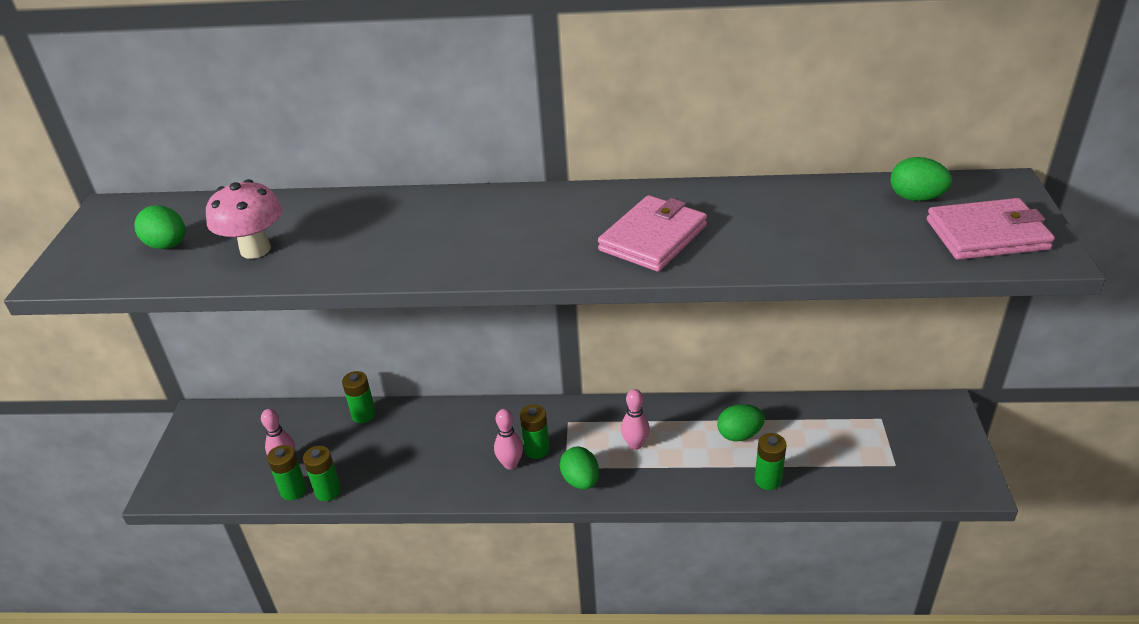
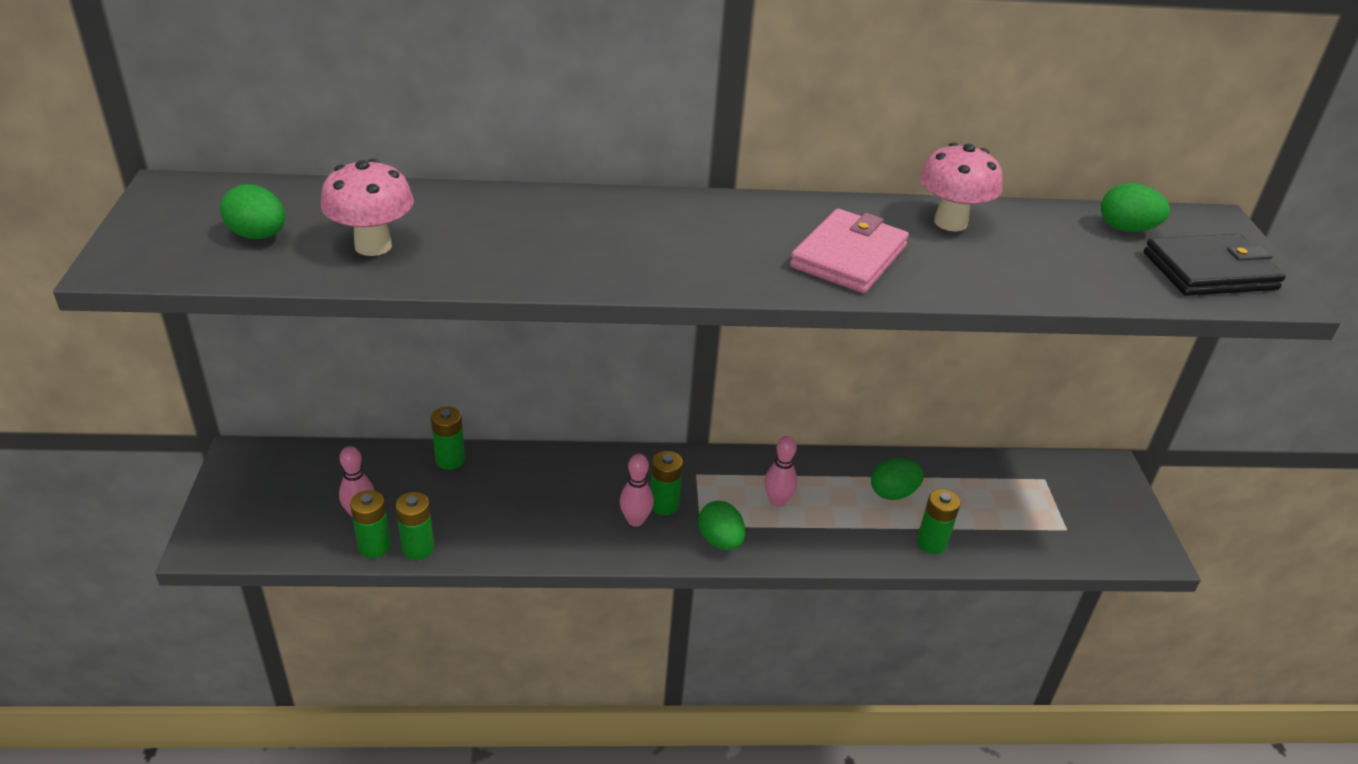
camera: 10 degrees left, 0 degrees up
(752, 201) = (950, 222): none -> pink mushroom
(987, 235) = (1209, 271): pink wallet -> black wallet

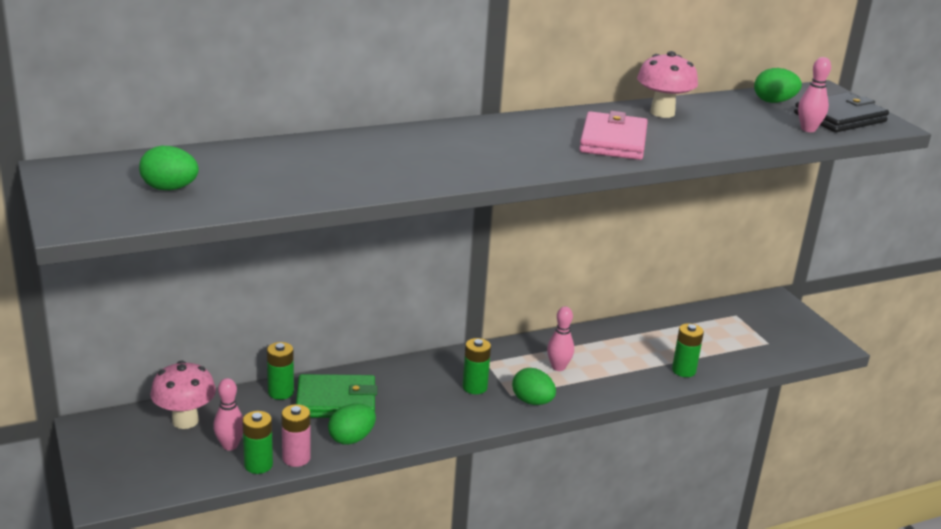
camera: 20 degrees left, 10 degrees down
(373, 246) = (268, 182): pink mushroom -> pink mushroom (185, 421)
(418, 548) = (296, 458): green battery -> pink battery
(501, 485) = (336, 401): none -> green wallet
(635, 520) = (459, 402): pink bowling pin -> pink bowling pin (808, 129)
(893, 493) = (638, 345): green egg -> green egg (351, 438)

